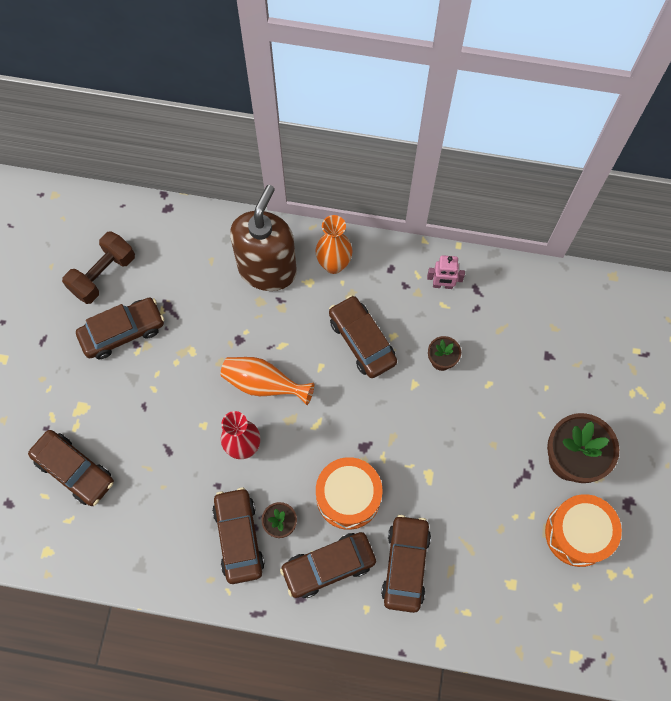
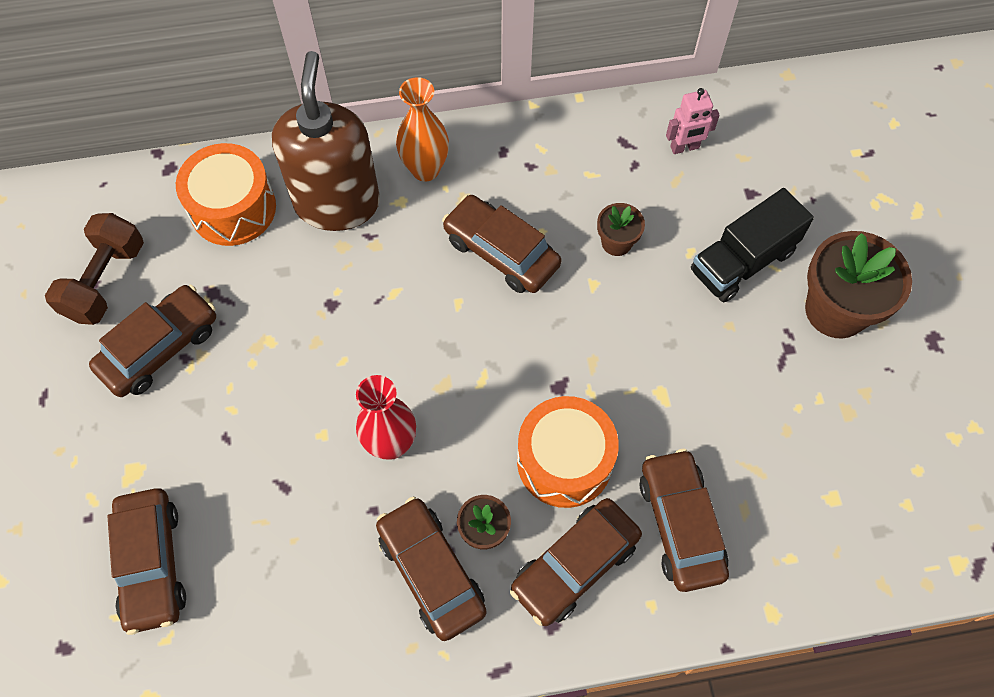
camera: 20 degrees left, 5 degrees down
(74, 470) = (151, 564): brown car -> brown car turned 60 degrees clockwise
(263, 384) = (387, 351): orange vase -> none
(442, 285) = (579, 150): pink robot -> pink robot (684, 147)
(521, 403) = (742, 261): none -> black truck
(577, 533) = (888, 400): orange drum -> orange drum (233, 208)

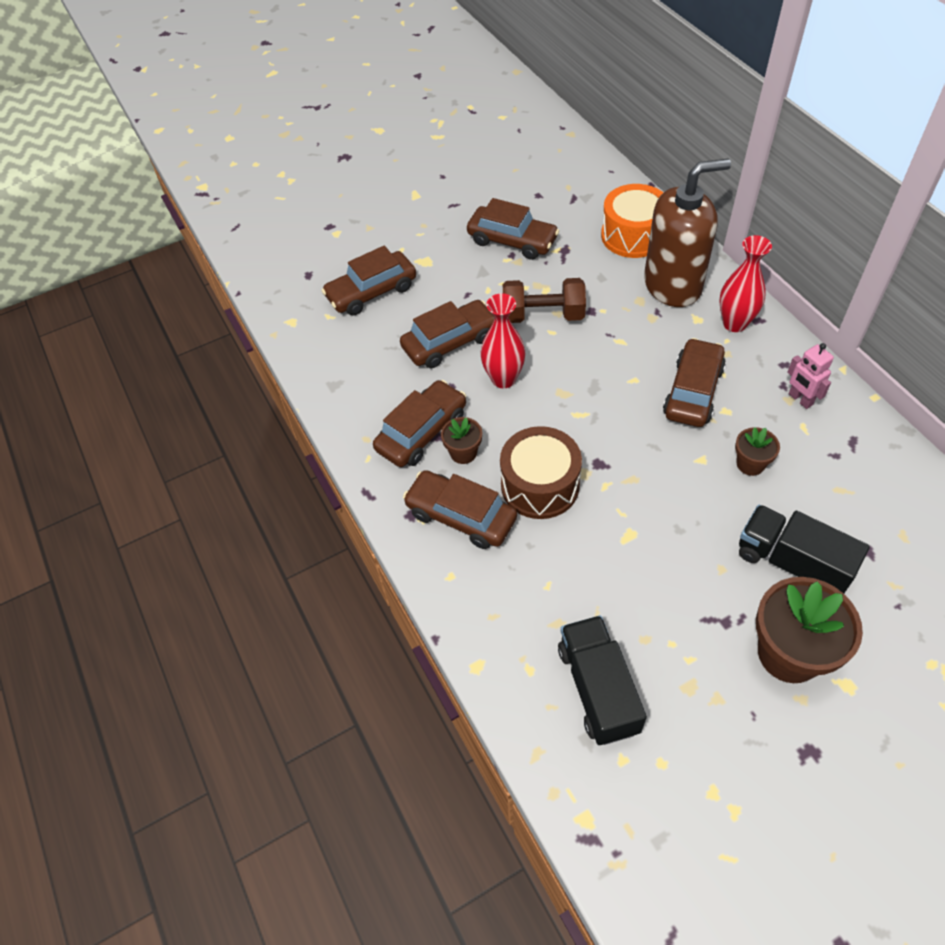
camera: 75 degrees right, 10 degrees down
(105, 281) = (543, 199): brown dumbbell -> brown dumbbell (543, 315)
(425, 169) = (734, 323): orange vase -> red vase
(564, 461) = (540, 485): orange drum -> brown drum
(680, 524) = (523, 578): brown car -> brown car (450, 342)
(684, 147) = (880, 487): pink robot -> pink robot (800, 399)
(829, 498) = (598, 689): none -> black truck

